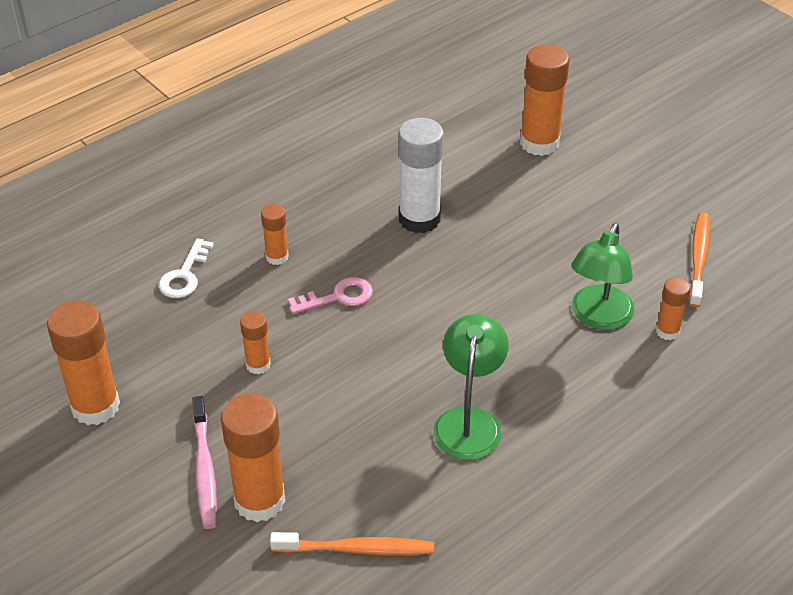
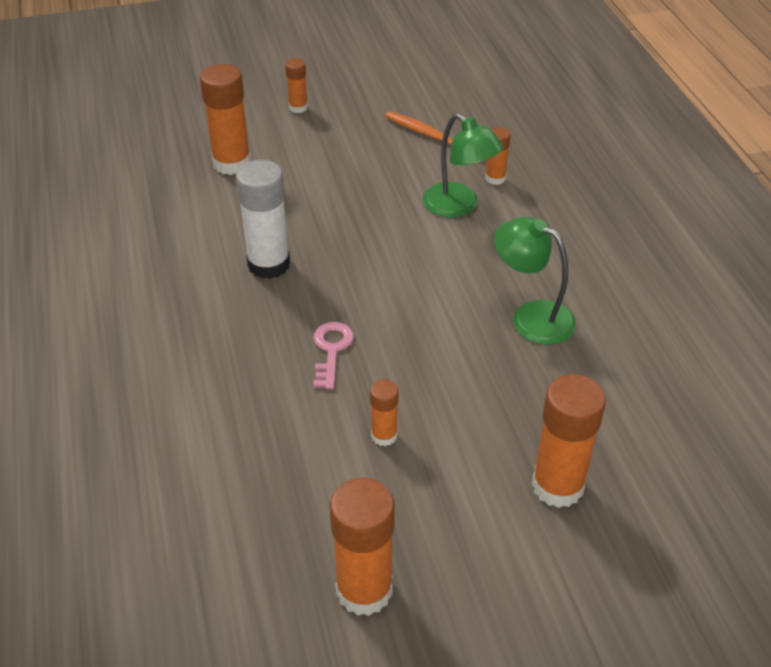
camera: 65 degrees left, 0 degrees up
(184, 275) = (217, 457): white key -> none
(204, 468) = (498, 517): pink toothbrush -> none
(277, 257) = (245, 377): orange glue stick -> orange glue stick (298, 108)
(356, 549) = (640, 434): orange toothbrush -> none

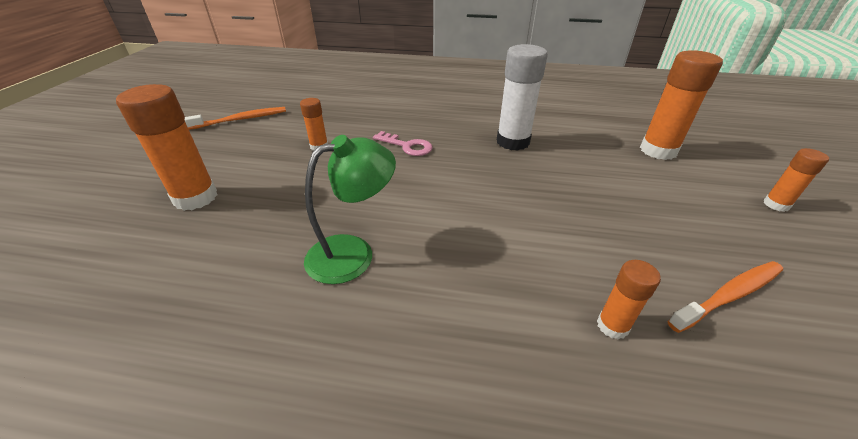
camera: 115 degrees right, 5 degrees down
(364, 590) = (240, 119): orange glue stick -> orange toothbrush
(459, 206) = (556, 266): green lamp -> none

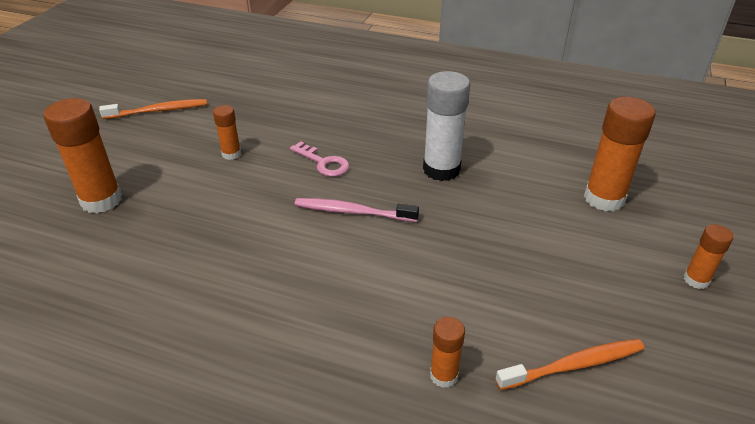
camera: 10 degrees right, 0 degrees up
(353, 253) = (233, 276): green lamp -> none
(450, 182) = (353, 212): none -> pink toothbrush

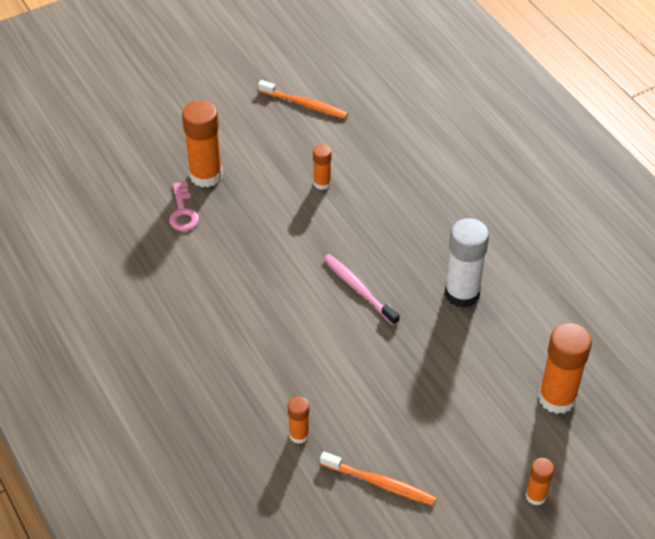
camera: 40 degrees right, 10 degrees up
(323, 163) = (380, 232): pink key -> pink key (183, 212)

